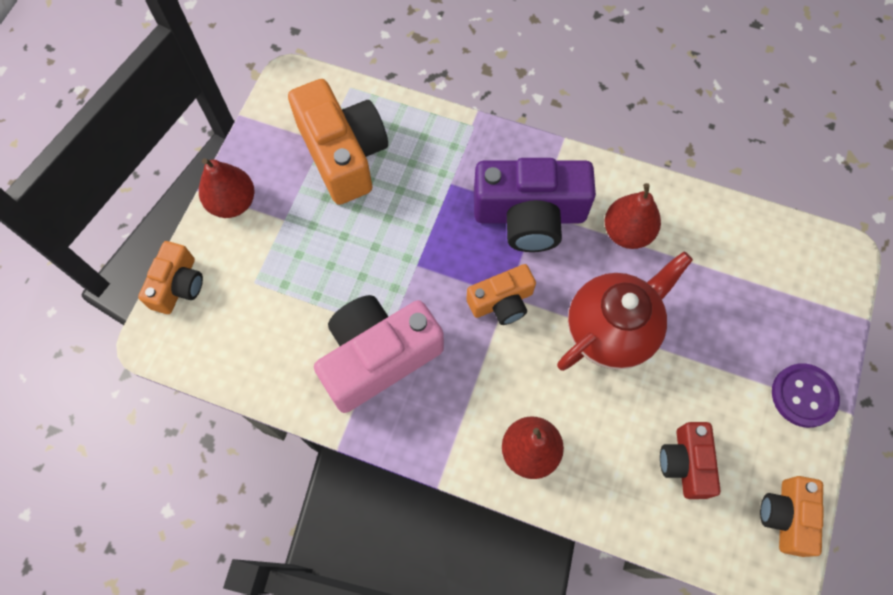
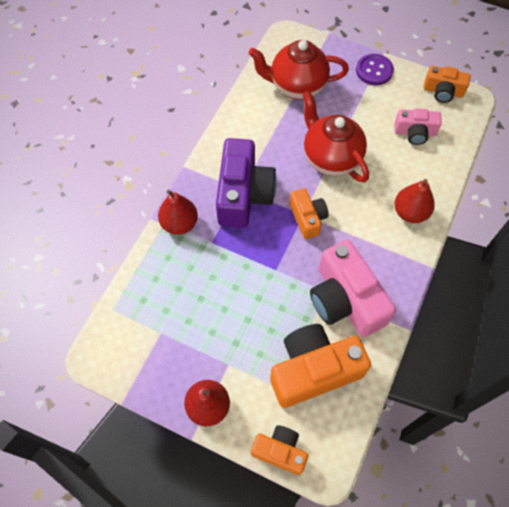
camera: 85 degrees left, 5 degrees down
(343, 154) = (175, 317): orange camera -> orange camera (313, 370)
(627, 232) = (262, 140): red pear -> red pear (179, 223)
(685, 463) = (415, 132): red camera -> pink camera
(739, 275) = (297, 86): none -> red teapot

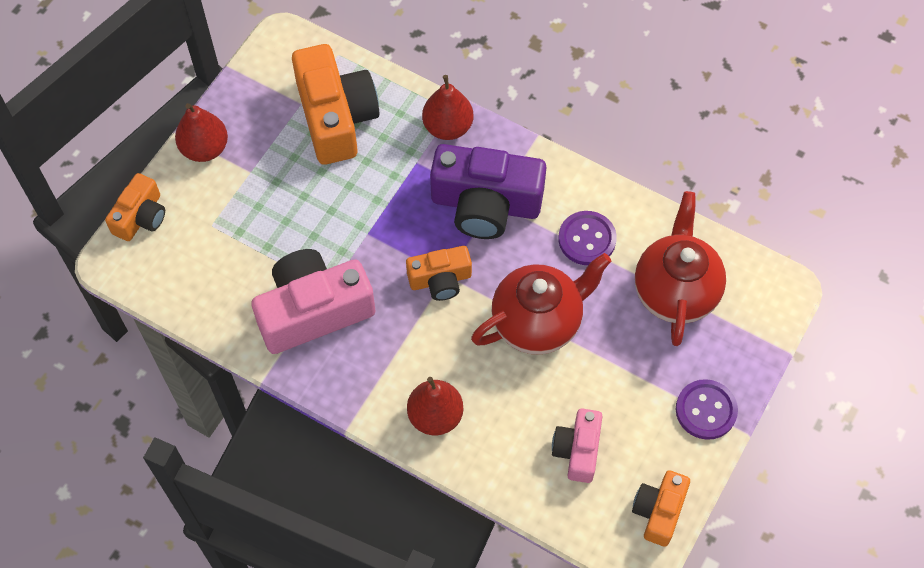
camera: 95 degrees right, 0 degrees up
(265, 134) = (587, 239): none -> purple button
(313, 370) = (227, 262): orange camera -> orange camera (336, 117)

